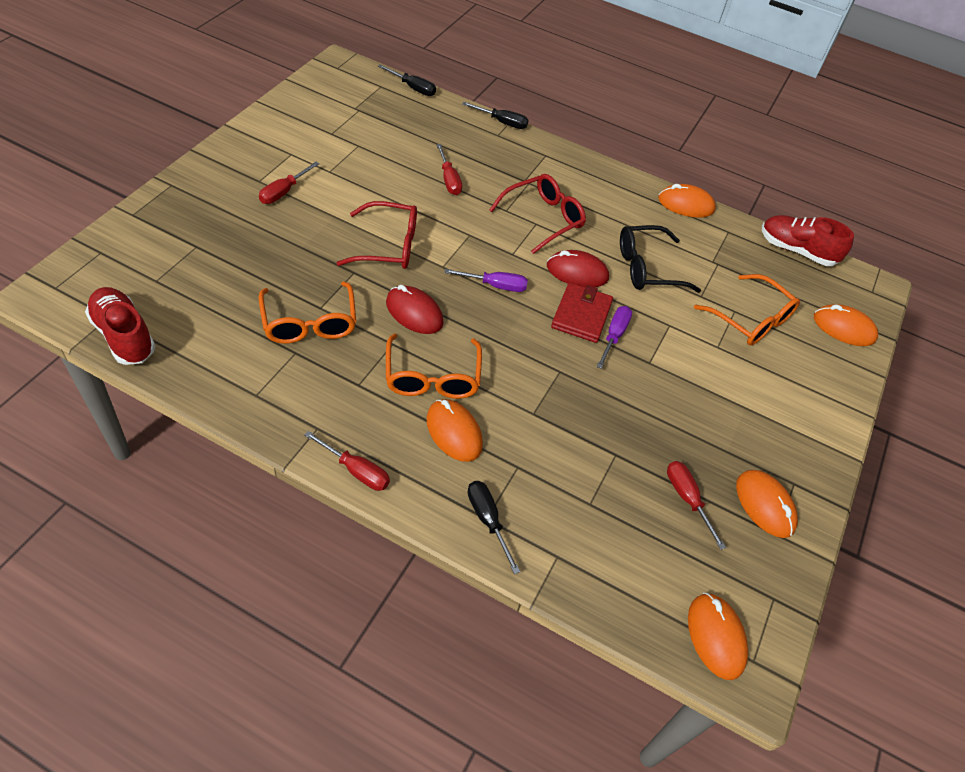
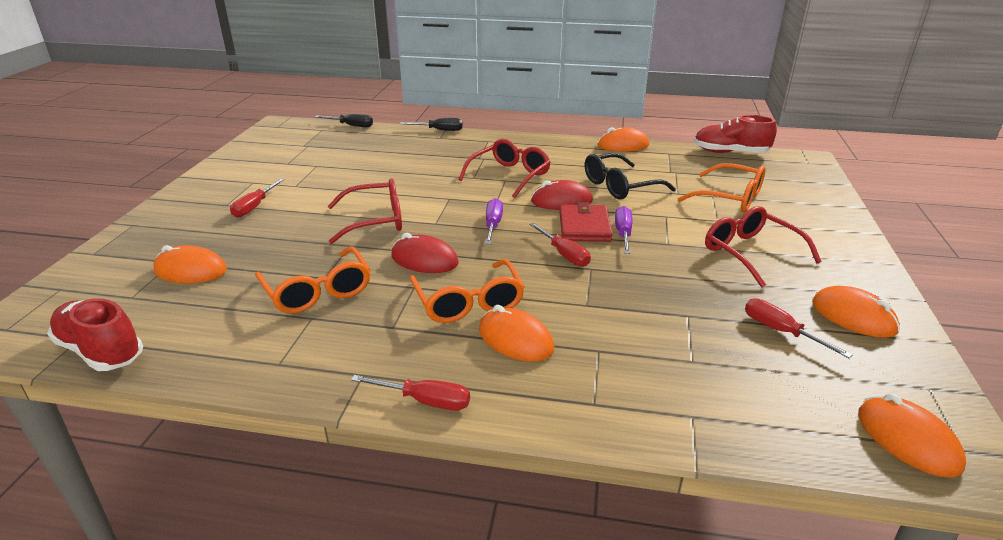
camera: 10 degrees left, 20 degrees down
(449, 180) = (411, 170): red screwdriver -> red screwdriver (564, 255)
(487, 520) = (596, 405): black screwdriver -> none
(495, 286) = (493, 225): purple screwdriver -> purple screwdriver turned 75 degrees counterclockwise
(721, 399) = (750, 253): none -> red glasses
(843, 328) = (807, 187): orange mouse -> orange mouse (190, 270)

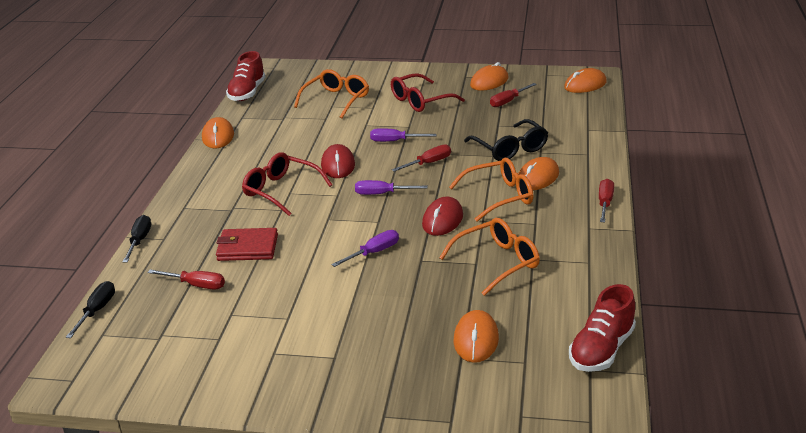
camera: 90 degrees left, 0 degrees up
(254, 207) = (342, 334): red screwdriver -> red screwdriver (196, 285)
(376, 220) = (374, 252): red glasses -> purple screwdriver
(584, 227) = (384, 155): red wallet -> red wallet (247, 248)
(619, 186) = (310, 140): black glasses -> black glasses (510, 149)

